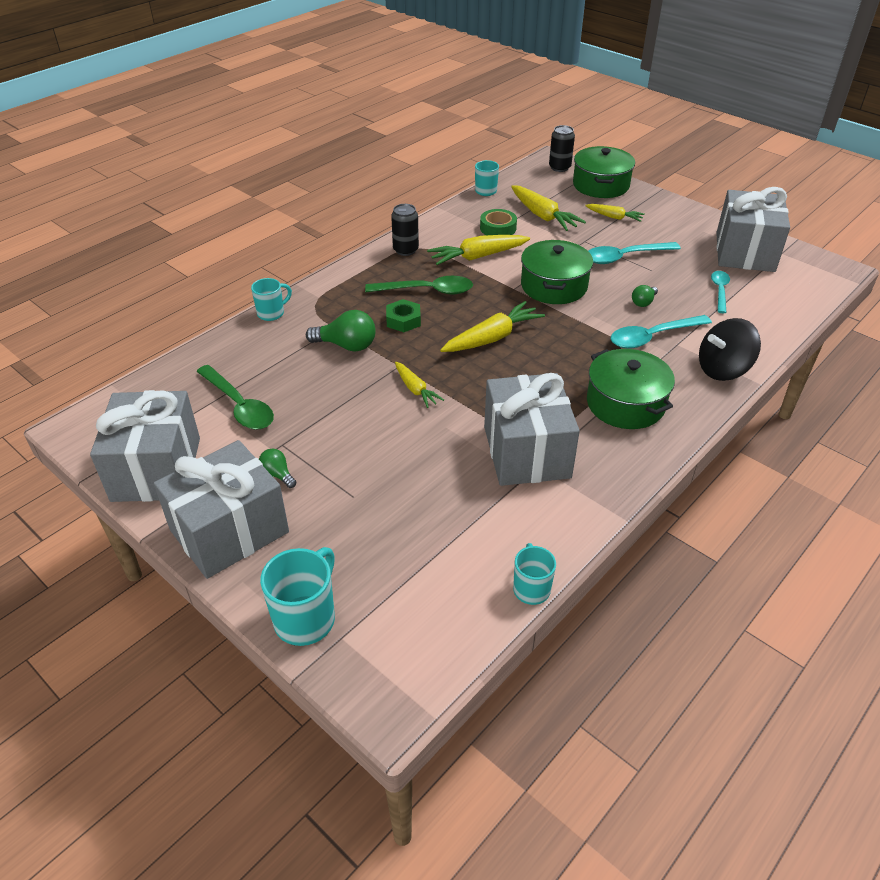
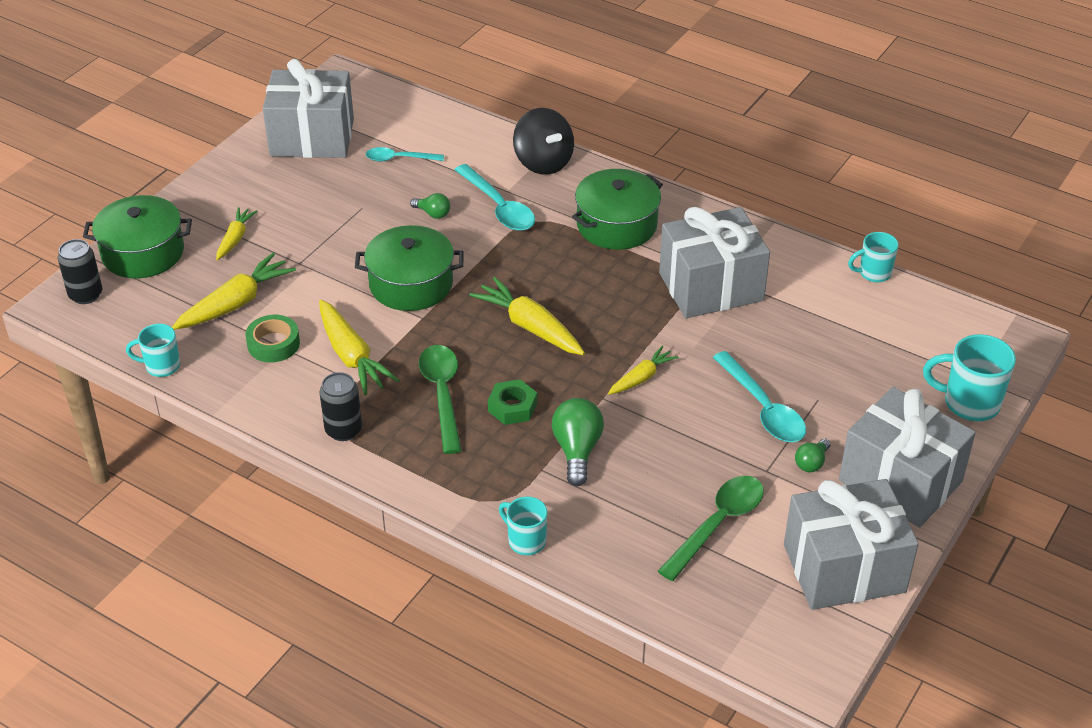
camera: 100 degrees left, 0 degrees up
(625, 257) = (336, 228): turquoise spoon -> turquoise spoon (763, 408)

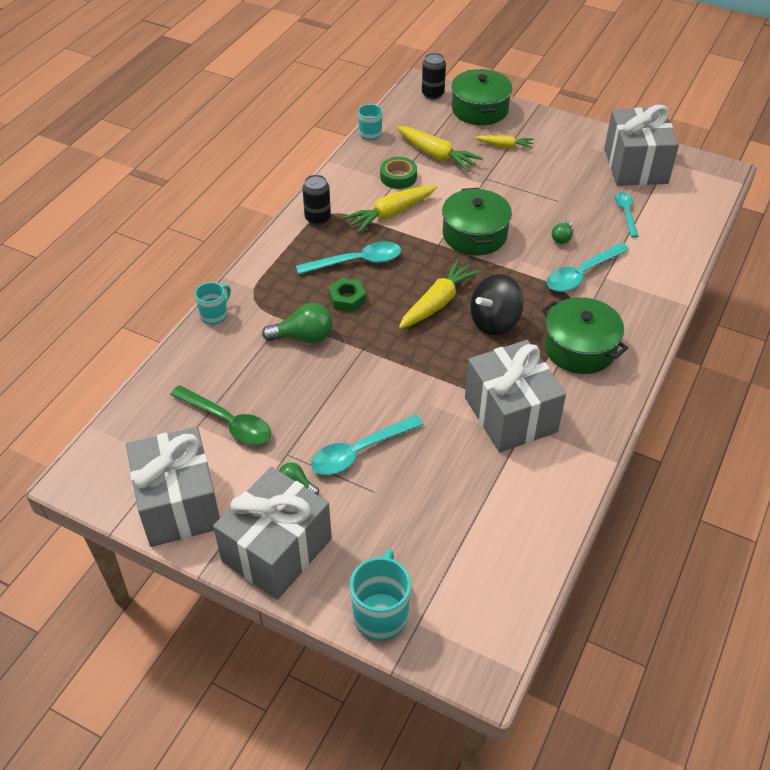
camera: 85 degrees right, 5 degrees up
(442, 395) = (357, 262): green spoon -> turquoise spoon
(543, 162) = (652, 296): black spinning top -> black spinning top (494, 321)
(642, 377) = (388, 372): yellow carrot -> none
(873, 273) = (559, 542): turquoise mug -> none

